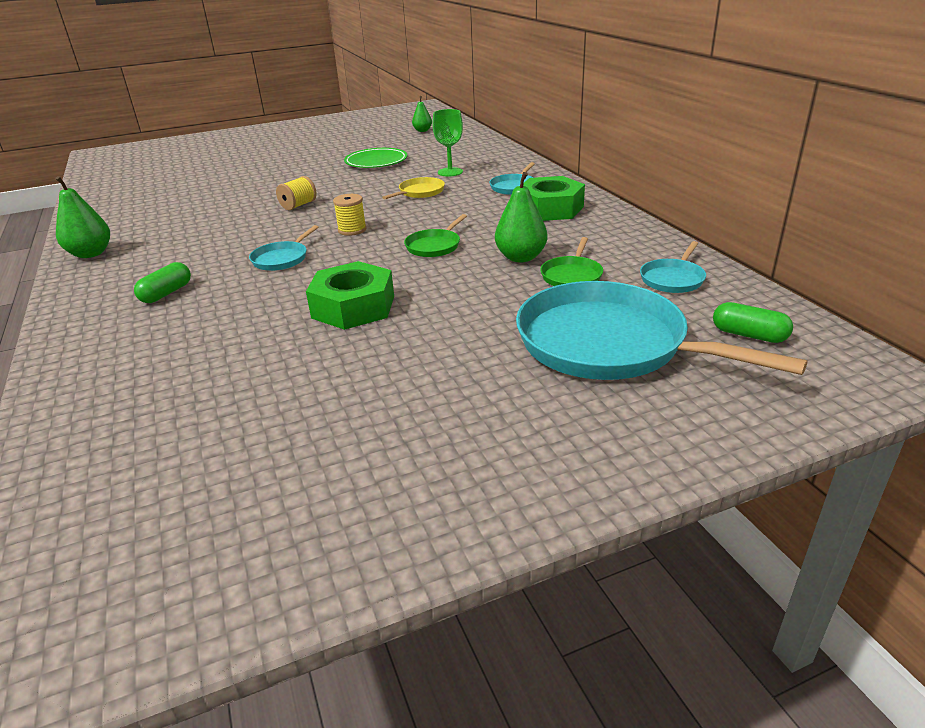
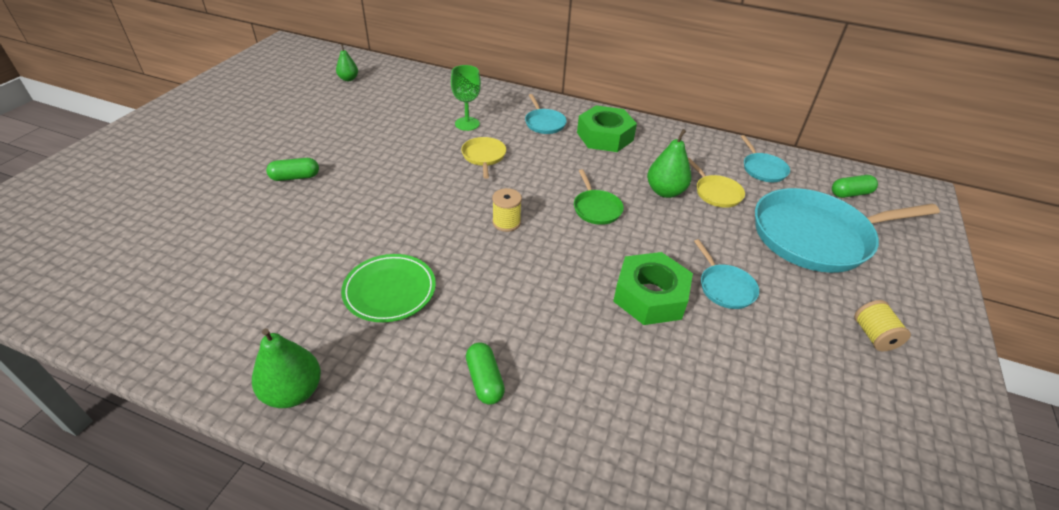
camera: 50 degrees left, 10 degrees up
(282, 259) = (509, 283): turquoise pan -> turquoise pan (725, 287)
(285, 169) = (295, 177): none -> green capsule
(298, 205) = (403, 217): yellow spool -> yellow spool (873, 336)
(376, 162) = (376, 134): green plate -> green plate (389, 290)
(572, 276) = (716, 193): green pan -> yellow pan

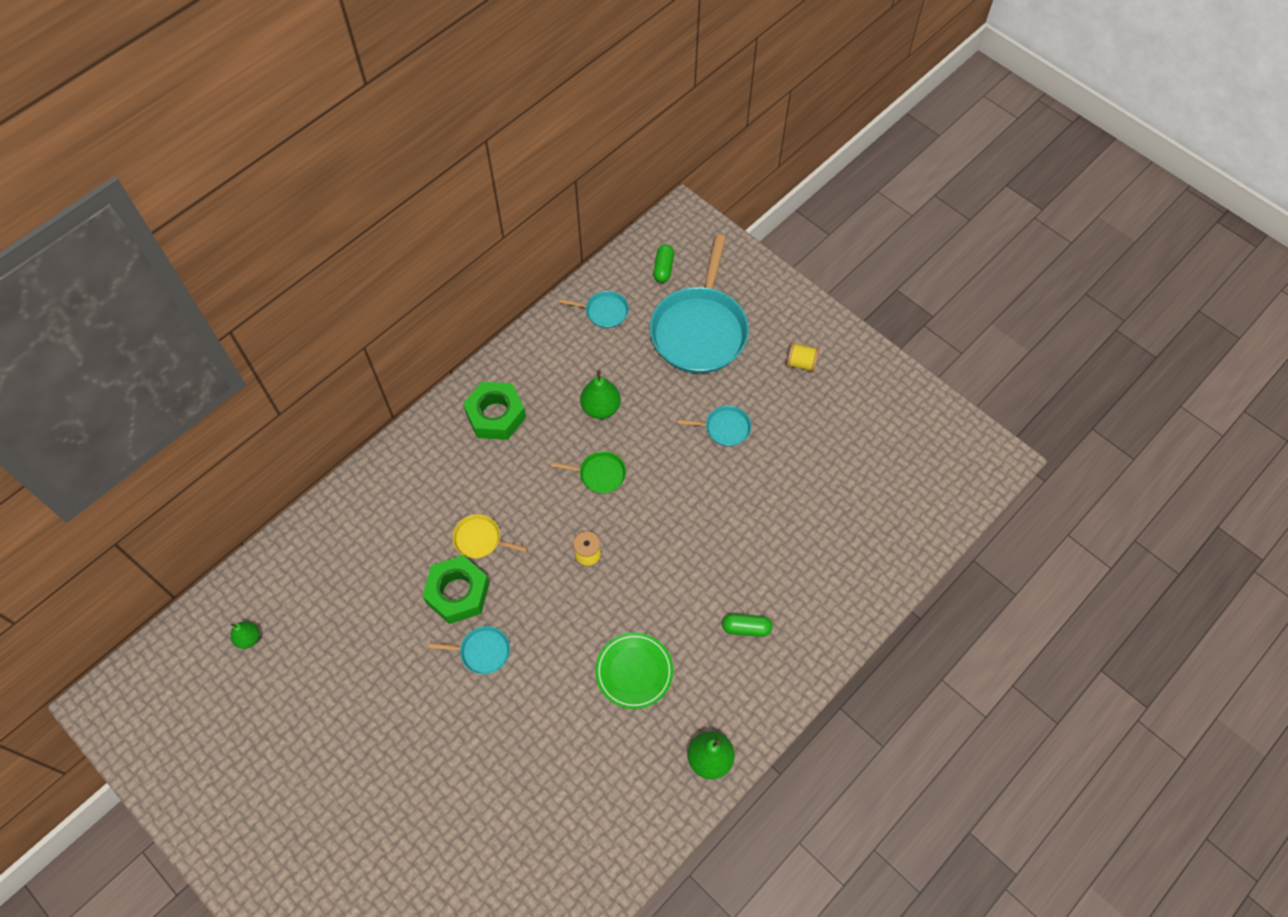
camera: 65 degrees left, 20 degrees up
(295, 177) = (438, 727): green capsule -> none
(467, 124) = (412, 536): green goblet -> none
(544, 123) = (446, 461): turquoise pan -> turquoise pan (482, 651)
(650, 296) = (713, 484): green nut -> green nut (458, 593)
(716, 193) = (619, 368): yellow pan -> none

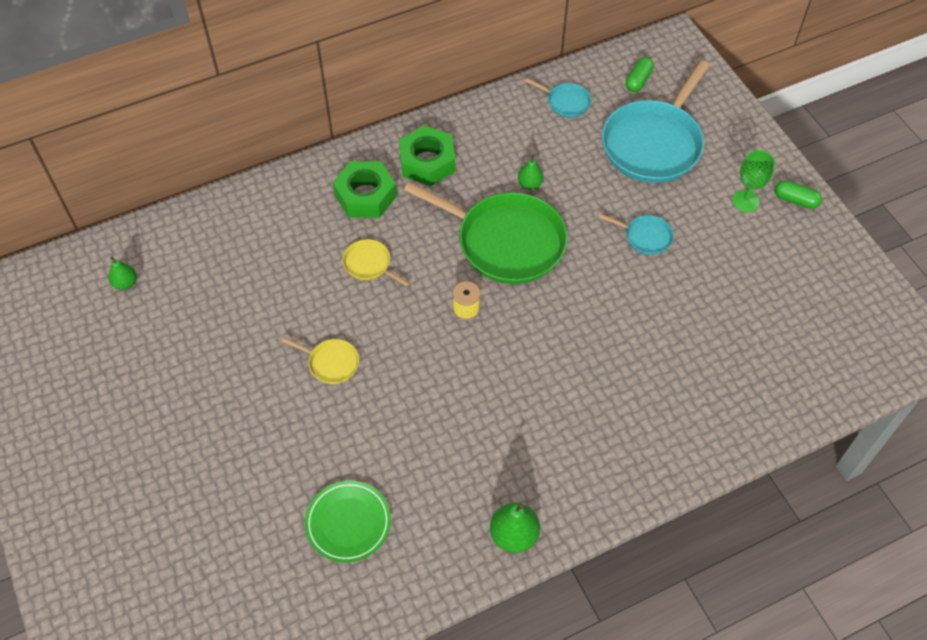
camera: 20 degrees right, 5 degrees down
(458, 593) = (329, 304): green nut -> green nut (365, 196)
(482, 651) = (331, 363): turquoise pan -> yellow pan
(599, 474) = (506, 242): green pan -> green pan, size x2.26
(601, 408) = (530, 184): green pear -> green pear, size x0.62
(634, 671) = (470, 429): green plate -> green plate (348, 523)
(746, 628) = (598, 425): green capsule -> green capsule (795, 200)
(801, 363) = (745, 201): yellow spool -> green goblet

